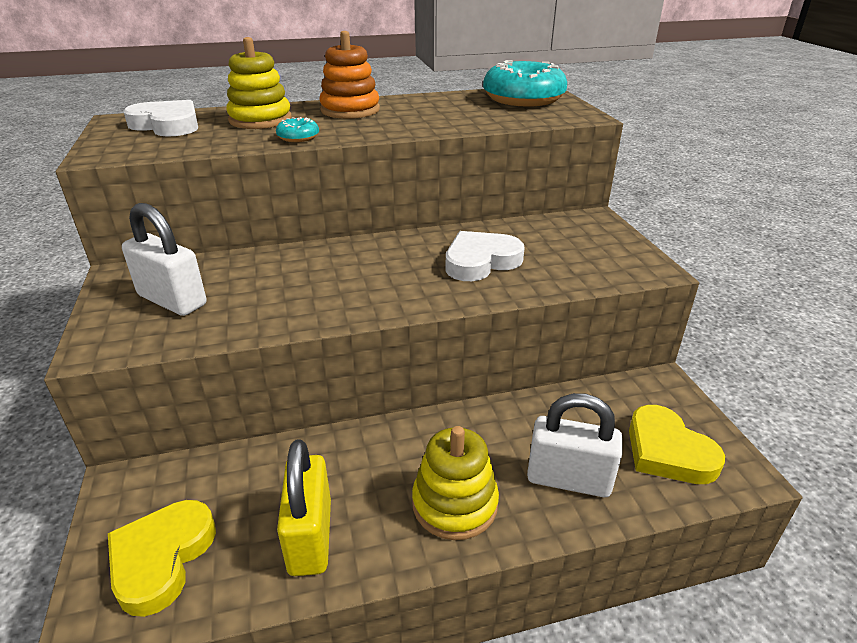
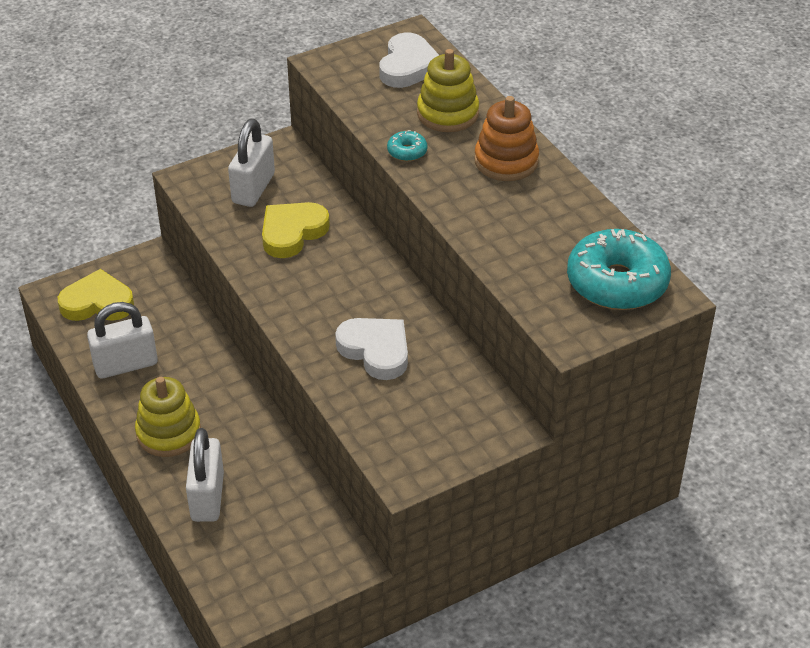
camera: 75 degrees right, 10 degrees up
(310, 537) = (126, 365): yellow padlock -> white padlock
(667, 451) = (255, 562): yellow heart -> yellow heart (292, 232)

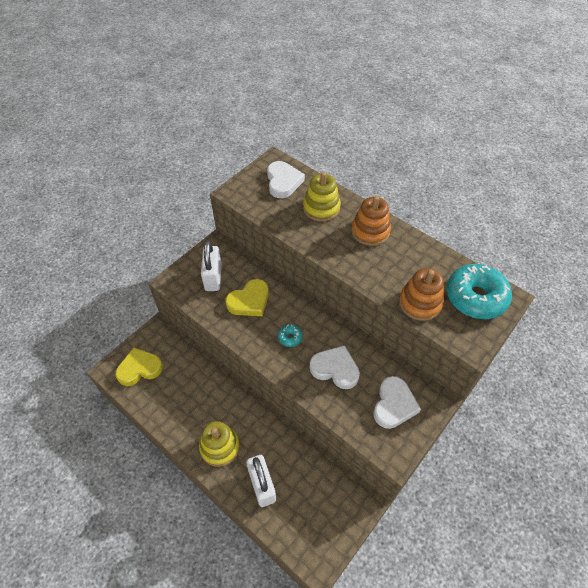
camera: 20 degrees left, 10 degrees up
(126, 365) = (174, 407): white padlock -> none
(292, 232) = (249, 301): yellow heart -> yellow heart turned 150 degrees counterclockwise
(407, 152) = (311, 240): turquoise donut -> turquoise donut (290, 337)
(440, 417) = (394, 405): none -> white heart
(524, 268) = (420, 303): none -> orange stacking toy

